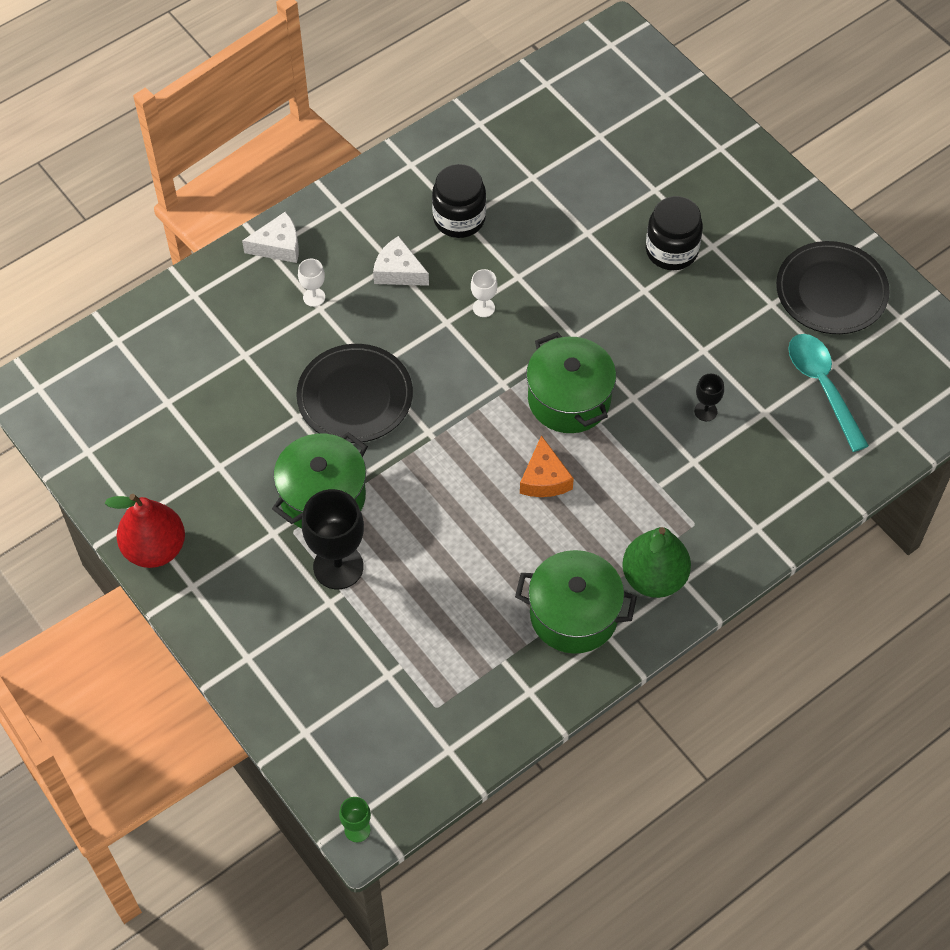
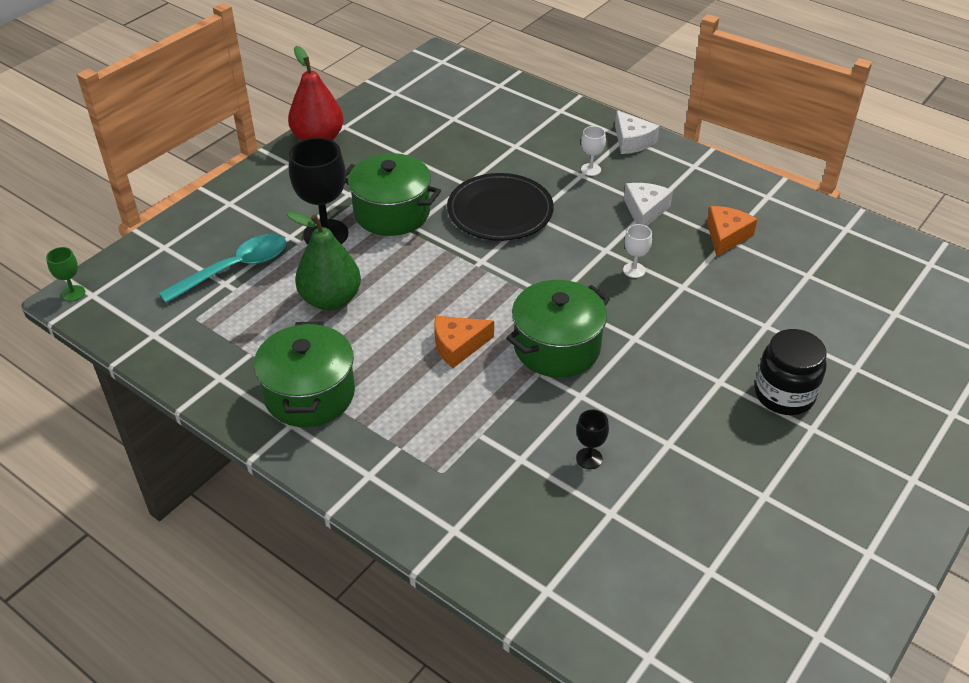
camera: 75 degrees right, 15 degrees down
(459, 218) = (726, 236): black jar -> orange cheese
(654, 578) = (366, 449): green pear -> green pear (331, 300)
(822, 387) = (671, 565): turquoise spoon -> turquoise spoon (234, 269)
(831, 291) = (816, 553): black plate -> none

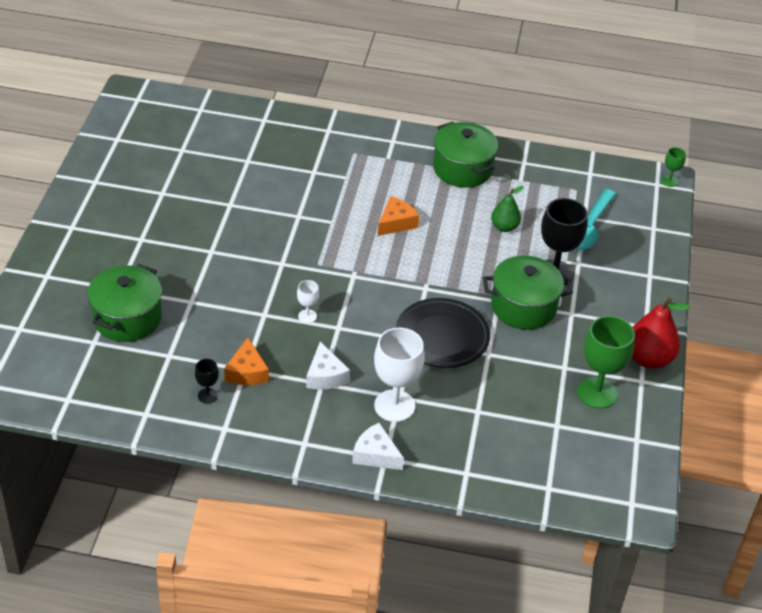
camera: 150 degrees right, 0 degrees up
(331, 300) = (504, 227): green pear -> green pear, size x0.62
(394, 129) = (597, 393): none -> green goblet
(557, 347) = (331, 241): green pot -> green pot (127, 318)
(589, 458) = (274, 183): black goblet -> black goblet (207, 396)
(591, 169) = (394, 406): white goblet -> white goblet, size x2.08
(784, 394) = (165, 255): black jar -> none

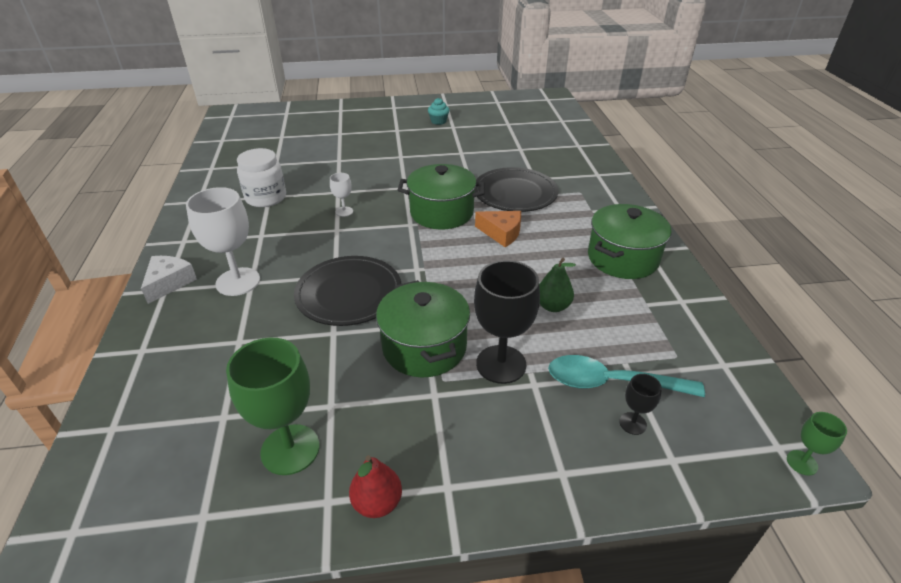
camera: 75 degrees right, 5 degrees down
(127, 318) = (310, 142): green pot -> green pot (442, 213)
(140, 200) = (438, 121): none -> turquoise cupcake
(207, 396) = (234, 187): black goblet -> black goblet (632, 423)
(247, 372) = (266, 198): orange cheese -> white jar
(325, 376) = (270, 235): white cheese -> none
(333, 193) = (515, 193): none -> black plate
(648, 359) = (377, 503): red pear -> red pear, size x0.62

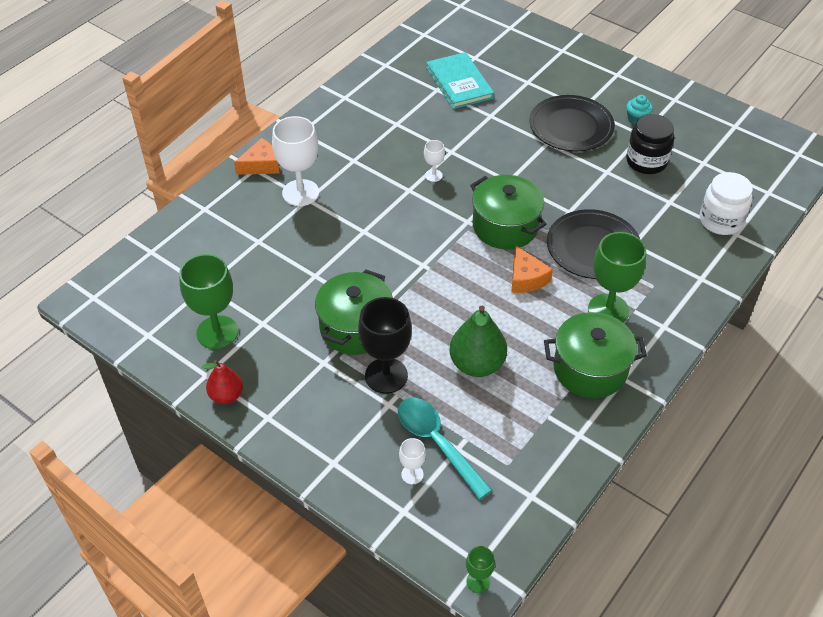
camera: 45 degrees right, 10 degrees up
(169, 283) = (261, 165): white cheese -> orange cheese
(266, 198) = (393, 123): white jar -> white jar (720, 221)
(289, 153) = (459, 83): none -> turquoise book
(349, 293) = (356, 252): black plate -> black plate (571, 126)
(476, 137) = (646, 161): none -> black jar
(552, 306) = (477, 364): green pear -> green pear, size x1.62
(578, 219) = (608, 310): none -> green goblet
(632, 423) = (412, 474): black goblet -> white goblet

